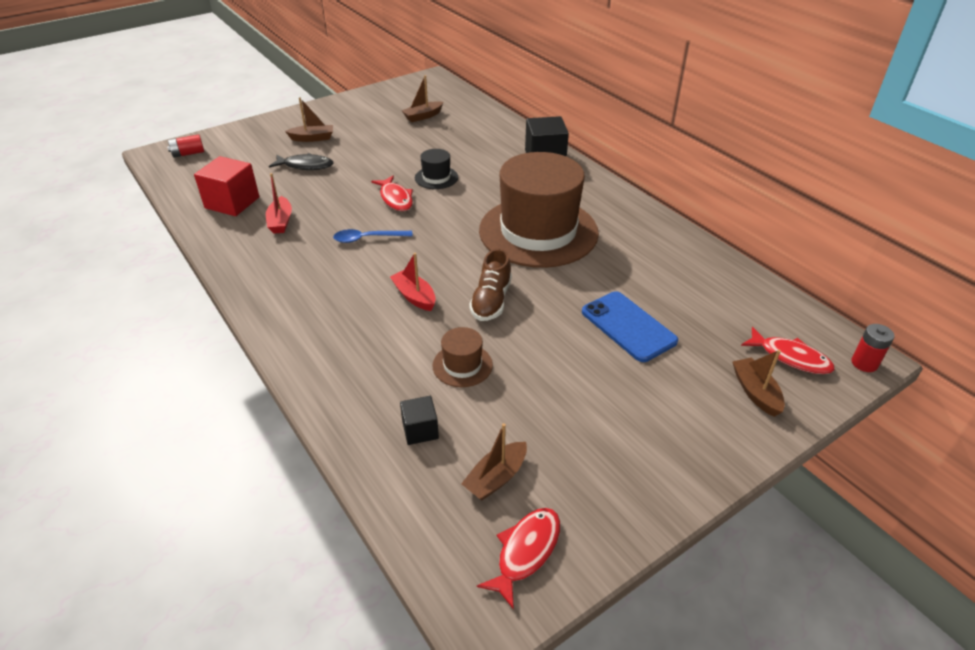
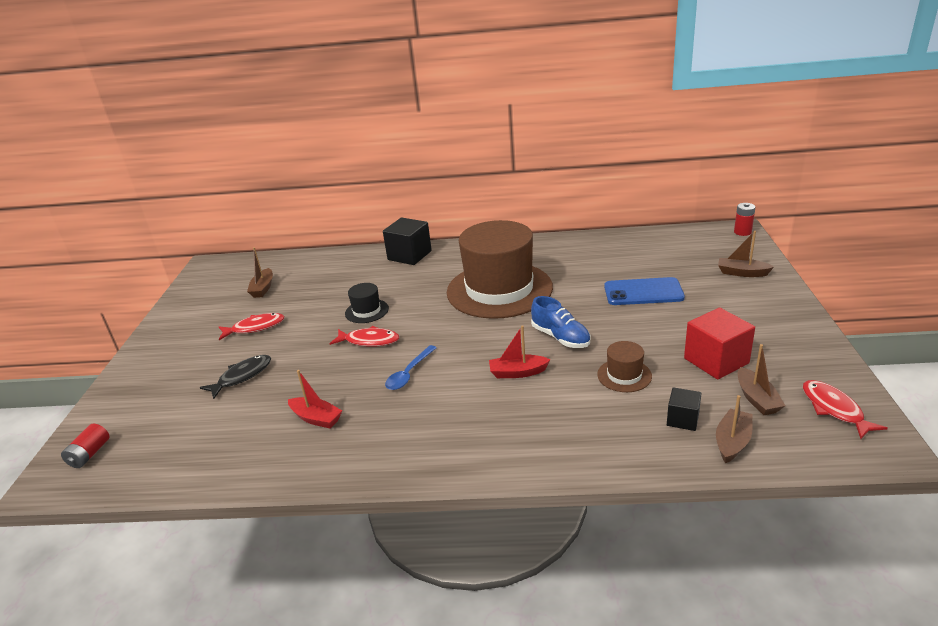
camera: 50 degrees left, 10 degrees down
(232, 203) = (238, 443): red cube -> red cube (716, 361)
(312, 138) = (200, 359): brown boat -> brown boat (732, 442)
(491, 300) = (560, 337): brown shoe -> blue shoe
(790, 357) = (720, 250): red fish -> red fish (255, 328)

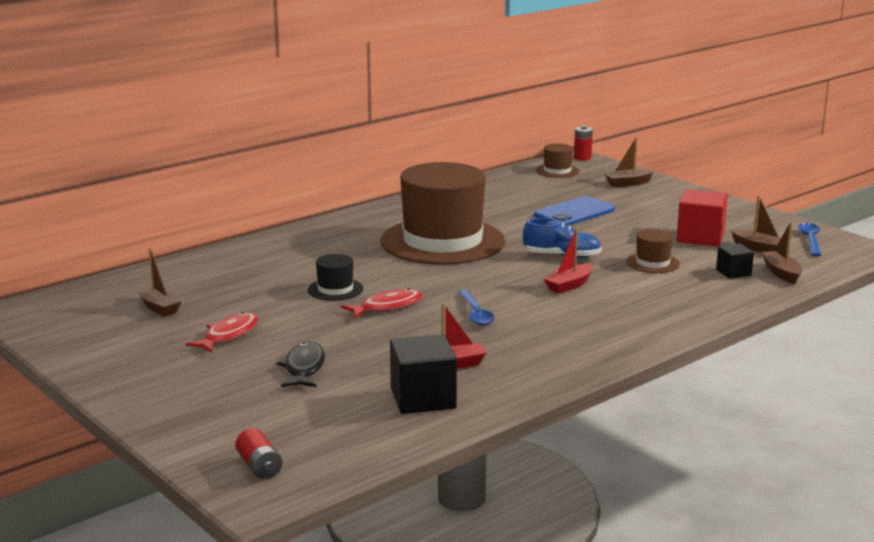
camera: 45 degrees left, 10 degrees down
(409, 255) = (287, 240): black cube -> black cube (423, 398)
(698, 241) = (557, 171): none -> brown hat
(834, 409) = (810, 240): red fish -> blue spoon

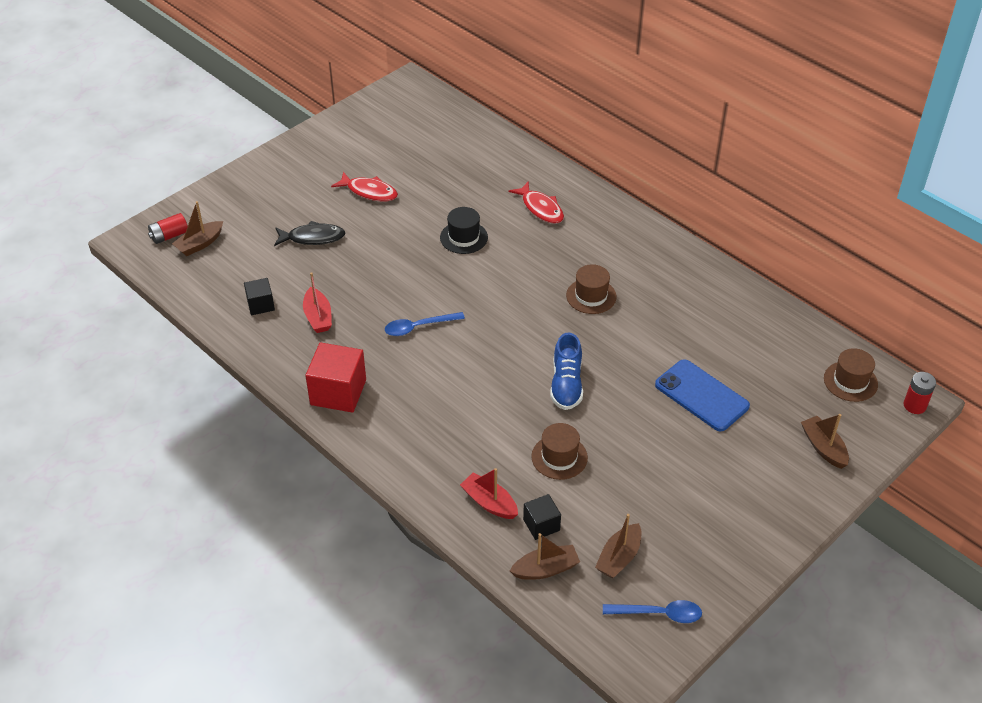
camera: 85 degrees right, 25 degrees up
(158, 307) = (419, 148): brown boat -> brown boat (199, 244)
(387, 307) = (429, 272): red fish -> red fish (540, 208)
(423, 398) = (260, 305): black cube -> black cube, size x0.56
(442, 241) = (591, 296): brown hat -> brown hat, size x0.41
(569, 285) = (490, 390): red boat -> red boat (489, 502)
(700, 237) = (646, 504): red cube -> red cube (338, 392)

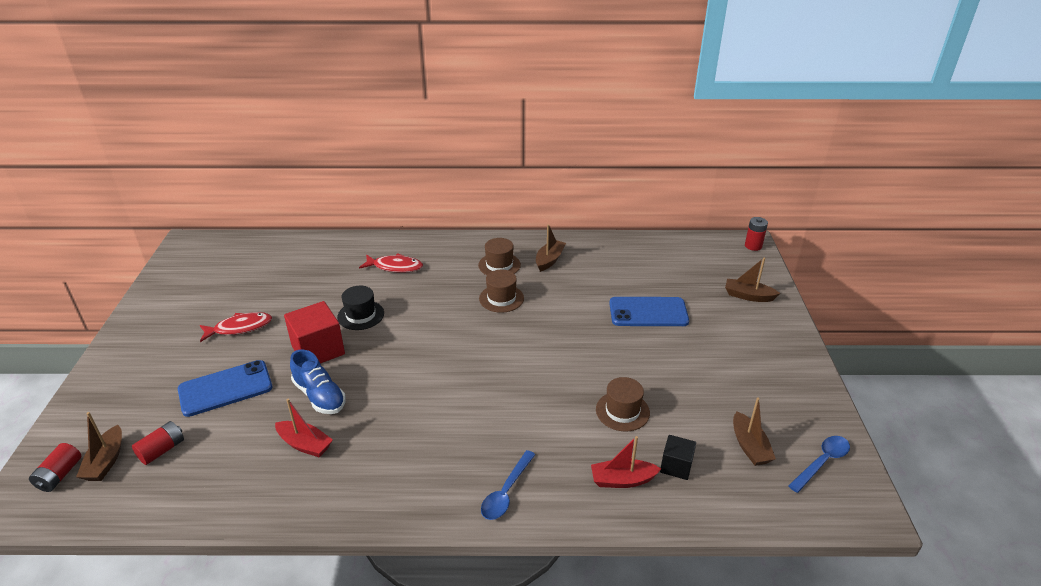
camera: 45 degrees left, 10 degrees down
(235, 258) = (162, 450): none -> red battery
(260, 305) = (235, 471): black cube -> none
(312, 238) = (225, 388): black fish -> blue phone
(338, 392) = (397, 490): red cube -> red cube (318, 350)
(418, 327) = (403, 395): blue spoon -> blue spoon (506, 492)
(545, 569) = (722, 494): brown boat -> brown boat (549, 260)
(566, 384) = (561, 362): blue shoe -> blue shoe (319, 396)
(850, 381) = (708, 254): brown hat -> brown hat (499, 265)

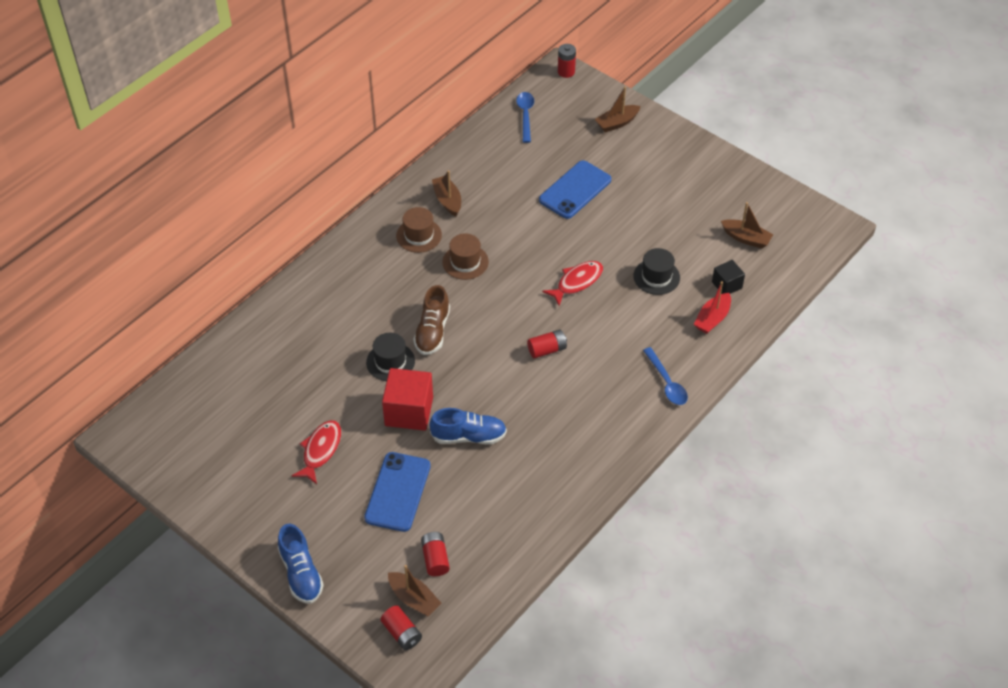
camera: 50 degrees left, 15 degrees up
(102, 382) = (301, 573): none -> blue shoe
(305, 444) = (515, 469): red boat -> none
(395, 267) = (344, 303): red fish -> red fish (577, 282)
(413, 319) = (432, 331): none -> brown shoe
(460, 390) = (547, 350): none -> red battery
(622, 411) = (656, 277): brown hat -> black hat
(822, 462) = (789, 216): blue spoon -> blue spoon (525, 115)

